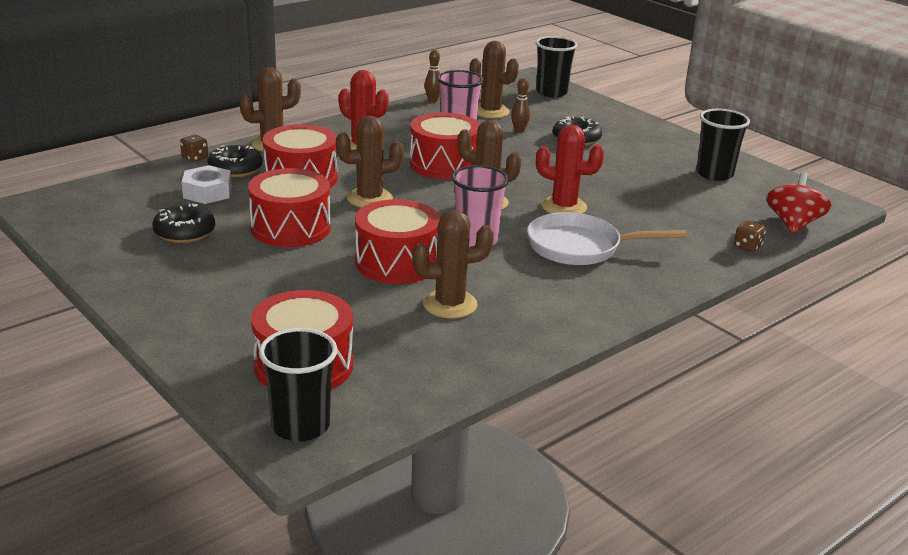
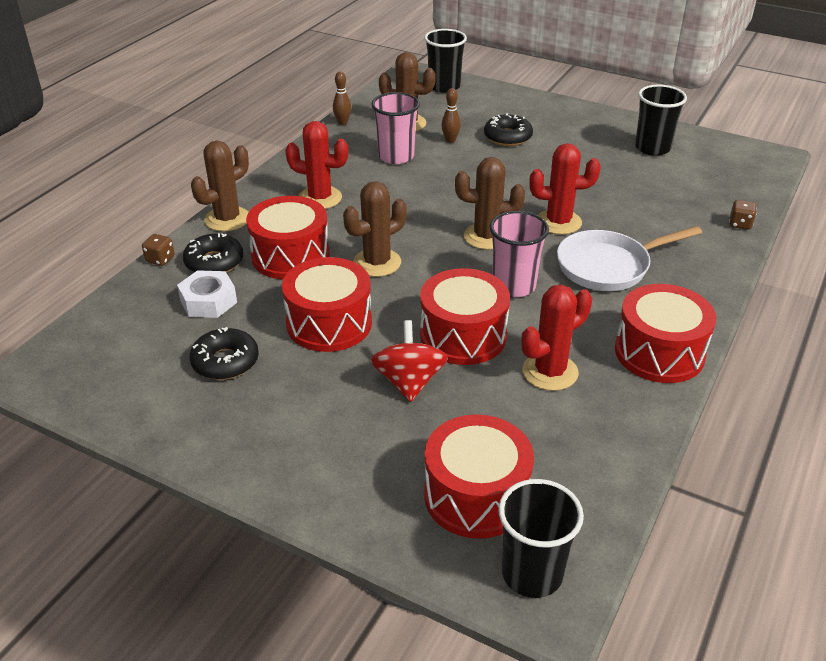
camera: 20 degrees left, 10 degrees up
(444, 164) = (413, 200): red drum -> red drum (659, 352)
(450, 304) = (550, 372): brown cactus -> red cactus
(793, 224) = (755, 188): red spinning top -> red spinning top (409, 382)

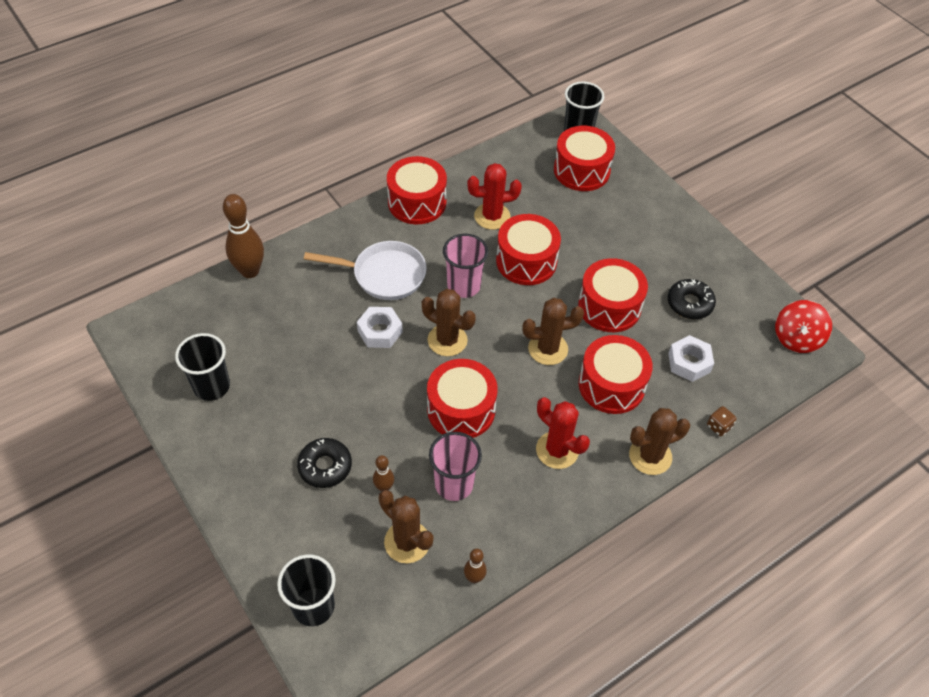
camera: 155 degrees left, 15 degrees up
(214, 262) = (675, 404): black donut -> none
(409, 382) = (580, 243): red spinning top -> red spinning top (796, 338)
(428, 196) = (461, 409): none -> red drum
(558, 222) = (380, 331): red cactus -> white nut
(740, 224) = (250, 271): brown dice -> brown bowling pin

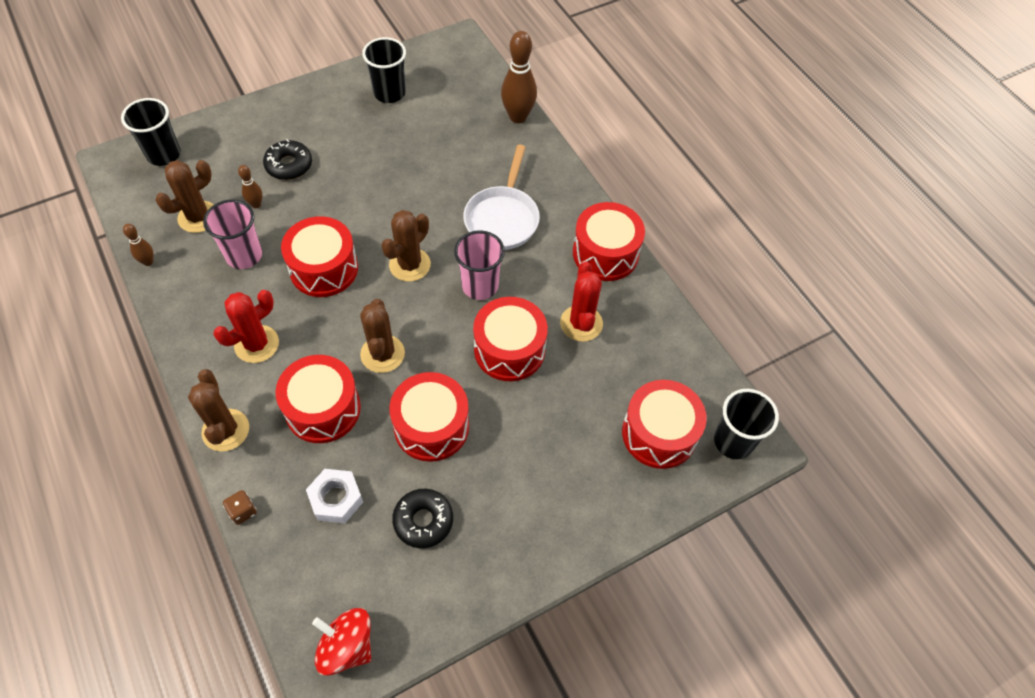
camera: 95 degrees right, 5 degrees up
(380, 331) = (430, 211): white nut -> none

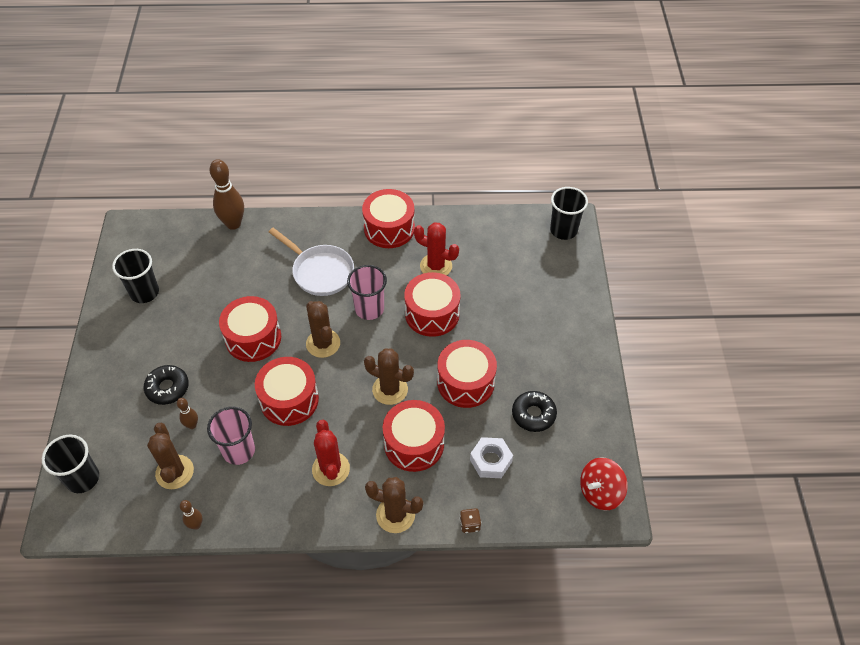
camera: 60 degrees left, 5 degrees down
(659, 433) = (538, 263): red drum -> red drum (253, 338)

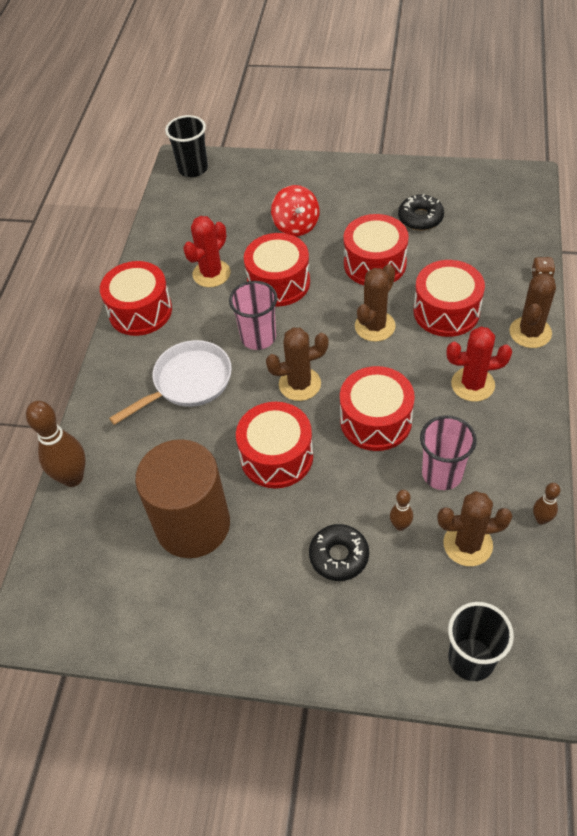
camera: 75 degrees left, 0 degrees up
(144, 292) = (166, 591): black cup -> none
(195, 297) = (193, 525): none -> brown cylinder
(490, 461) = (471, 254): white nut -> none
(600, 492) = (508, 184): red spinning top -> red spinning top (296, 225)

